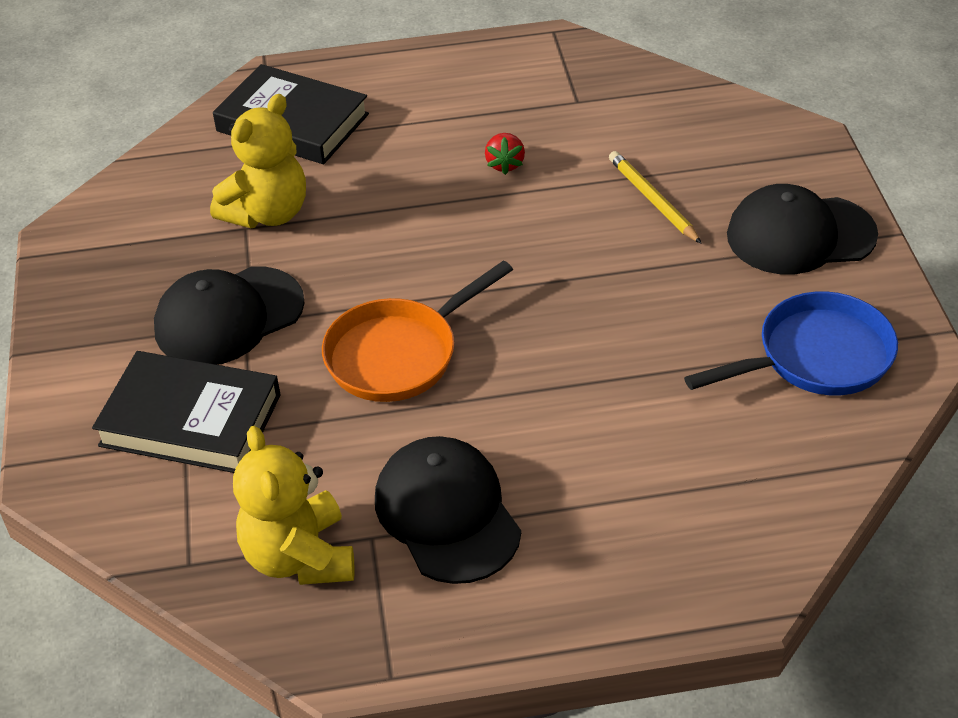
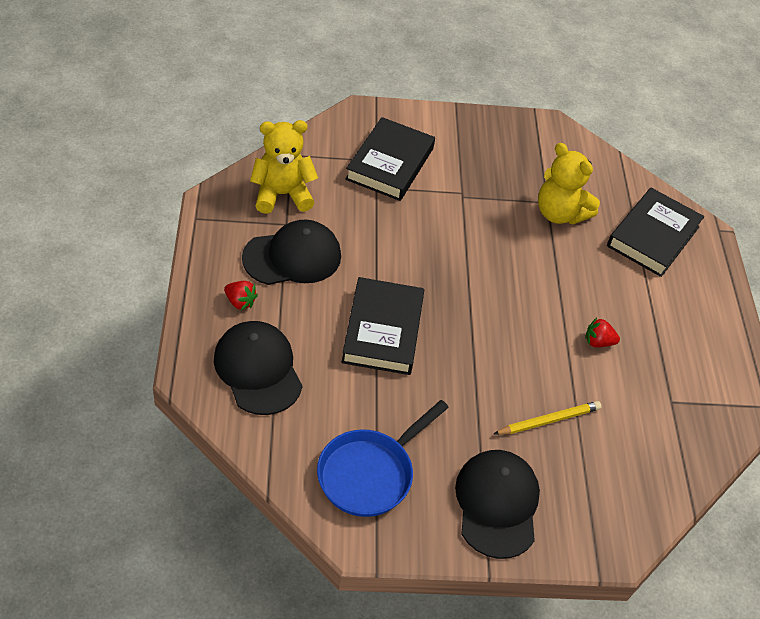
camera: 90 degrees right, 5 degrees up
(229, 317) = (468, 186): black cap -> black cap (258, 369)
(398, 354) = (421, 256): orange pan -> none
(564, 378) = (383, 330): none -> black book
(569, 564) = (240, 302): none -> red strawberry
(816, 357) = (369, 473): blue pan -> blue pan turned 60 degrees clockwise

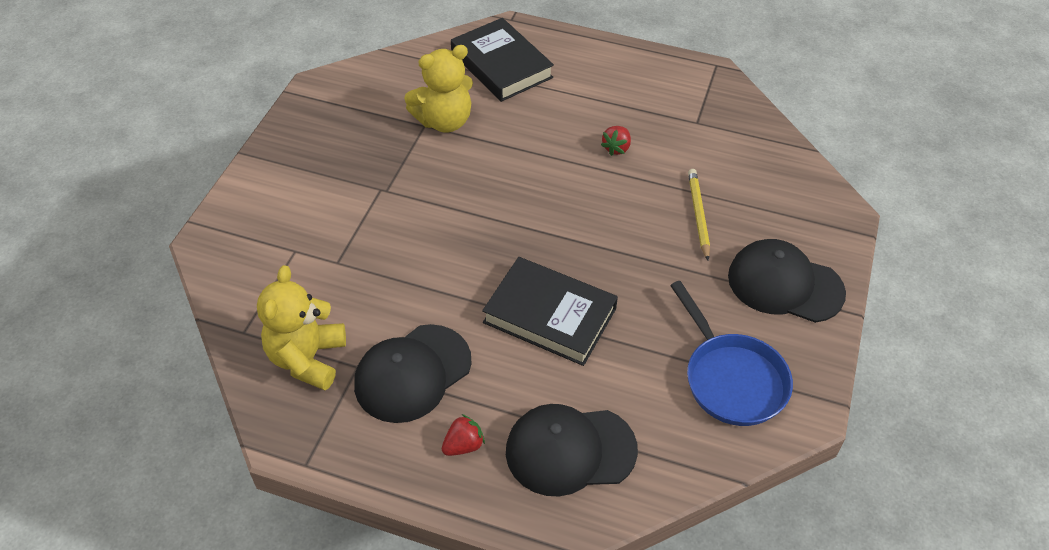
camera: 65 degrees left, 0 degrees up
(292, 257) = (412, 373): black cap -> black cap turned 135 degrees counterclockwise
(390, 164) = (307, 239): black book -> none

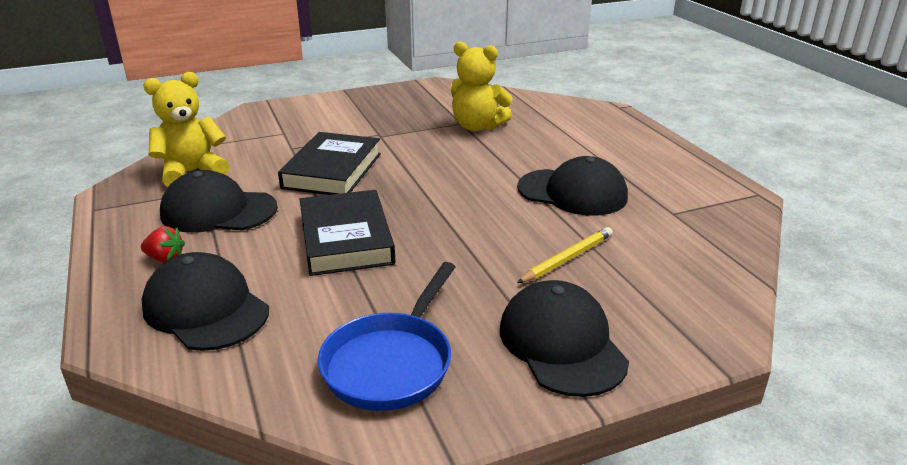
camera: 50 degrees right, 20 degrees down
(501, 65) = (568, 121): black book -> black book (332, 171)
(616, 148) = (572, 192): red strawberry -> black cap

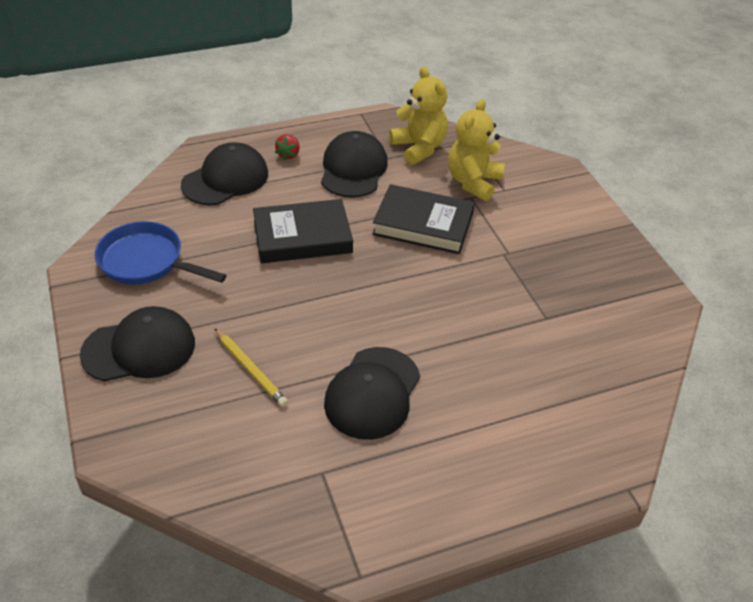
camera: 90 degrees right, 15 degrees up
(477, 127) = (537, 330): yellow teddy bear -> yellow teddy bear (473, 182)

